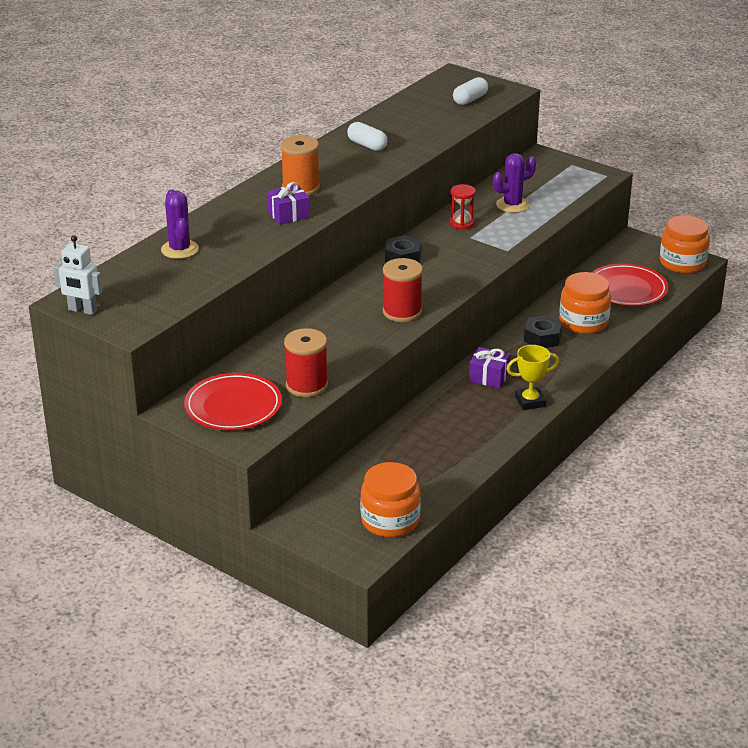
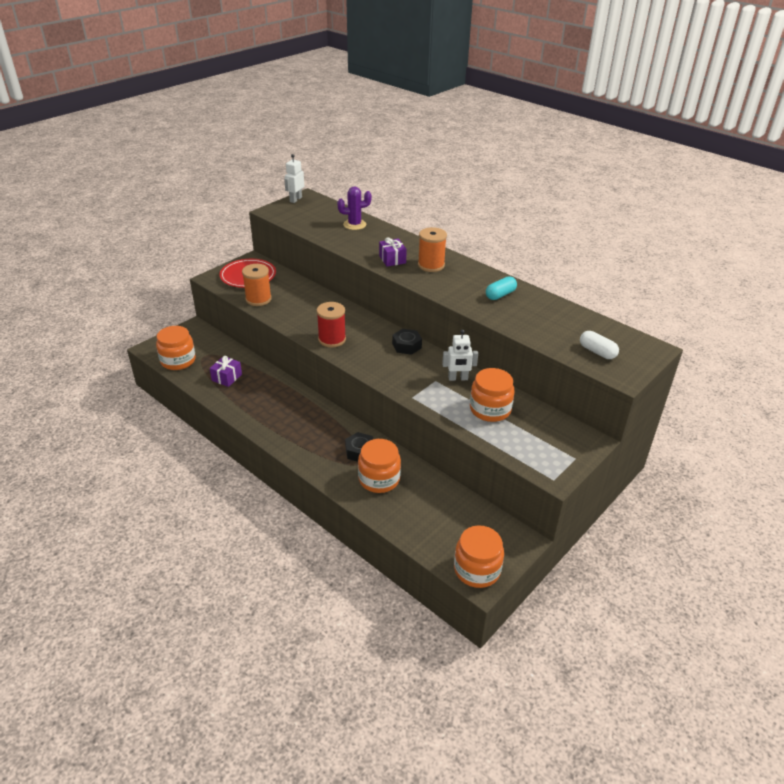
camera: 95 degrees right, 5 degrees up
(306, 385) = (258, 299): red spool -> orange spool
(367, 145) = (500, 295): white capsule -> turquoise capsule
(462, 223) = (458, 378): red hourglass -> white robot
(488, 377) = (314, 417): purple gift -> purple gift (227, 377)
(512, 205) = (490, 409): purple cactus -> orange jar
(530, 401) = (277, 433): yellow trophy -> none
(627, 289) = (430, 517): red plate -> none

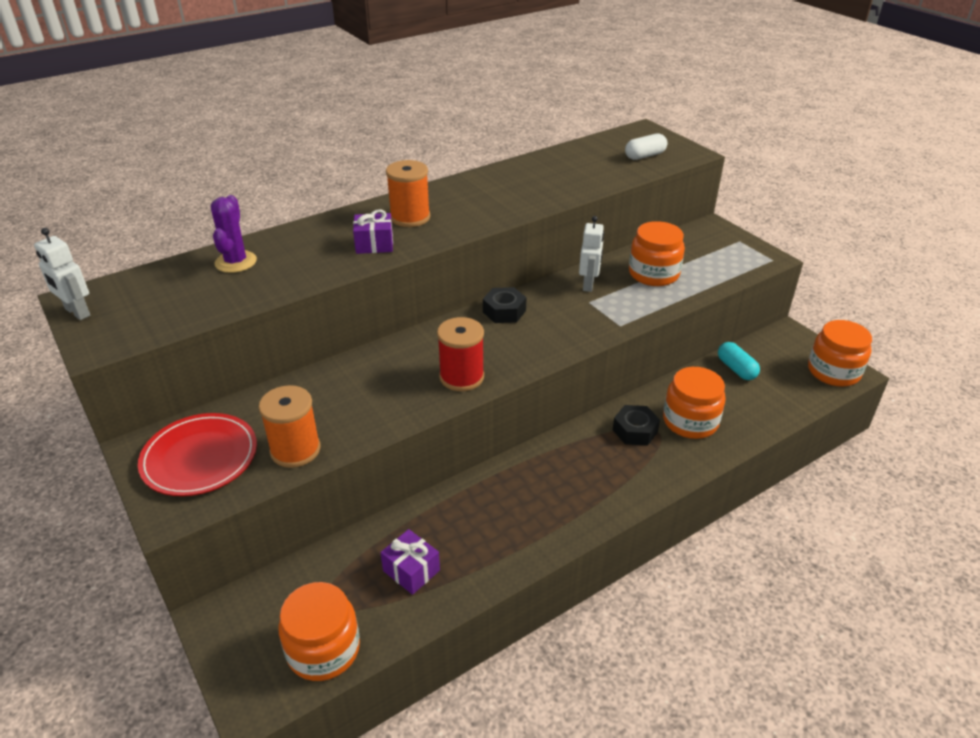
camera: 75 degrees left, 0 degrees up
(500, 295) = (509, 185): turquoise capsule -> turquoise capsule (736, 369)

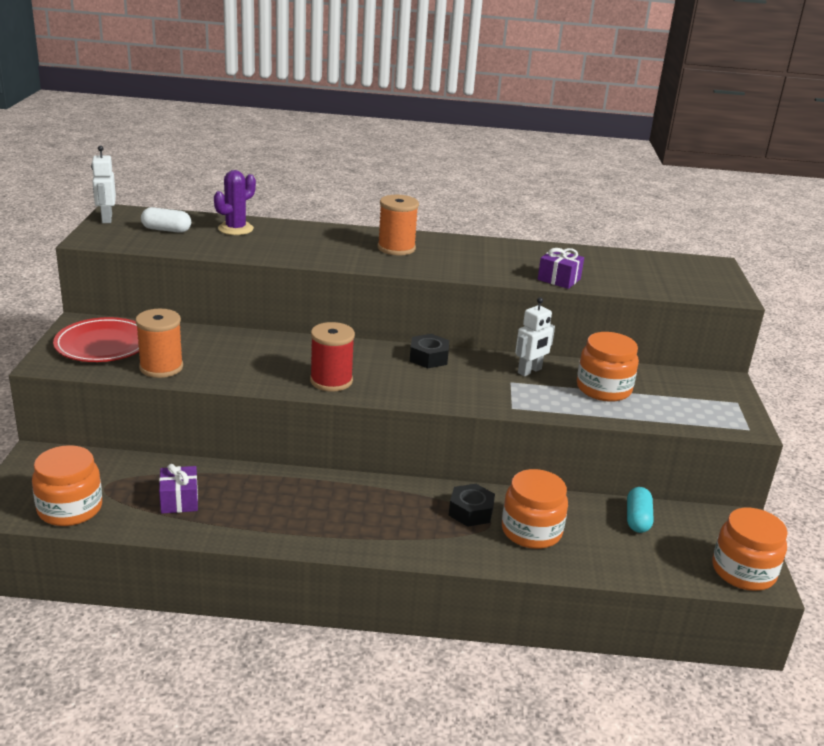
camera: 35 degrees right, 10 degrees down
(374, 244) = (342, 253): purple gift -> purple gift (559, 279)
(645, 156) = (678, 281): white capsule -> white capsule (166, 230)

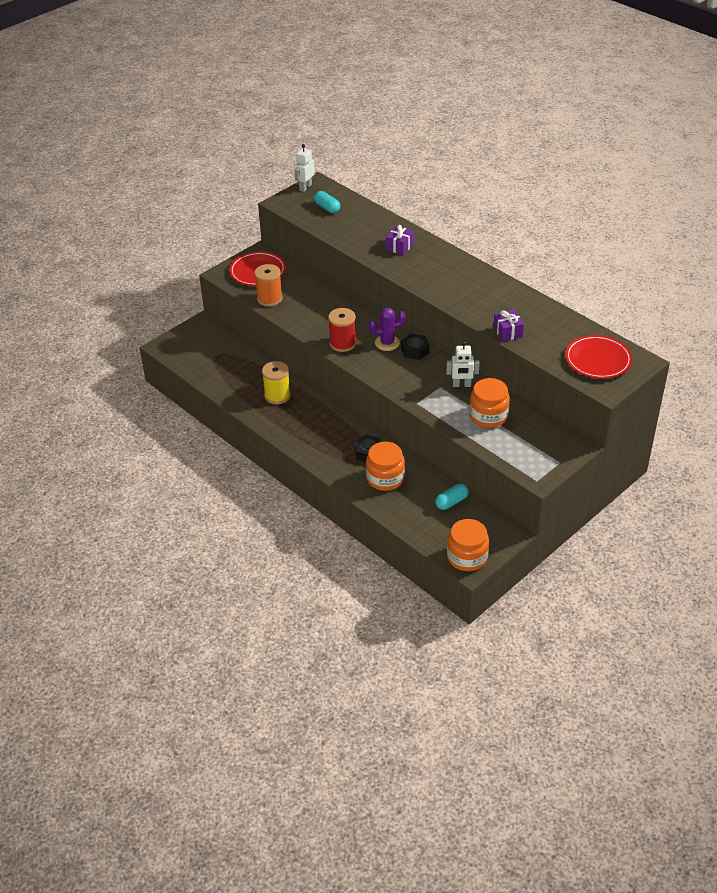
camera: 45 degrees right, 15 degrees up
(70, 509) = (191, 360): orange jar -> none
(166, 230) = (327, 208): white capsule -> turquoise capsule
(179, 500) = (240, 378): purple gift -> purple gift (399, 247)
(235, 229) = (366, 219): purple cactus -> purple cactus (387, 343)
(263, 499) = (277, 395): none -> yellow spool
(396, 248) = (441, 269): orange spool -> none
(678, 274) = (598, 360): none -> red plate

